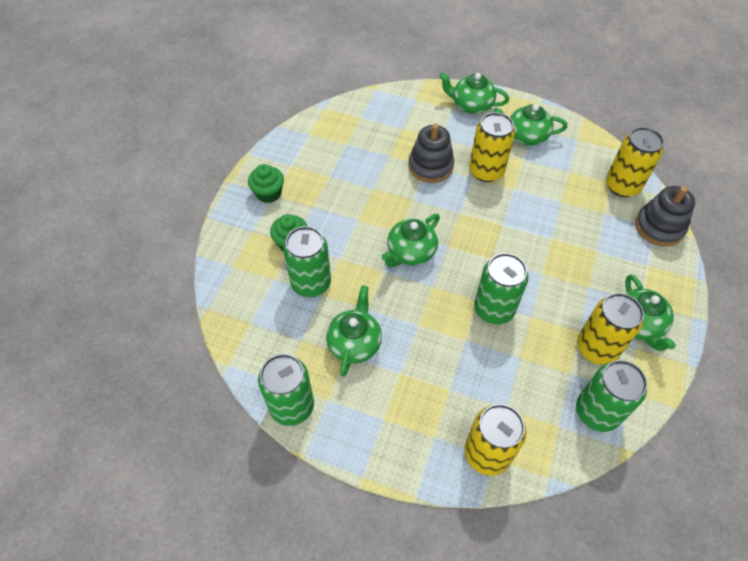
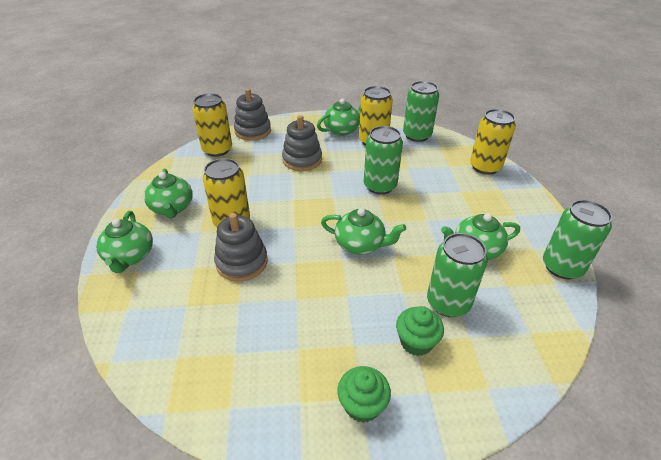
camera: 115 degrees left, 15 degrees down
(575, 255) = (302, 160): none -> grey stacking toy

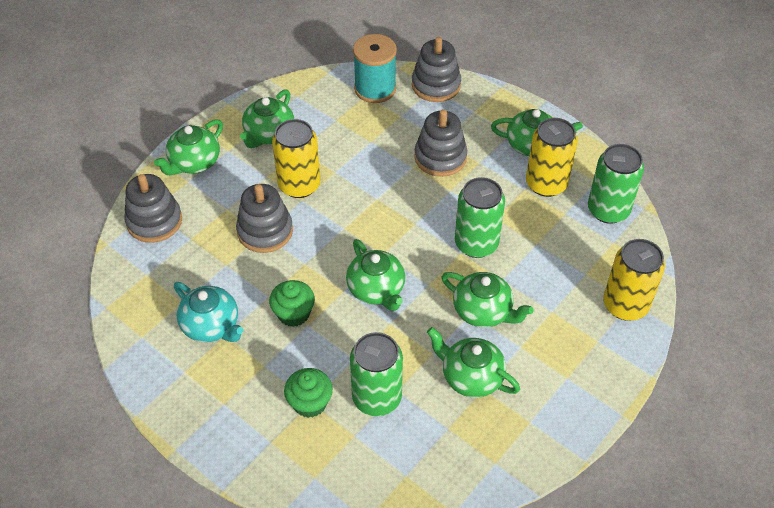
camera: 45 degrees right, 10 degrees up
(139, 315) = (154, 221): none -> grey stacking toy
(217, 150) = (375, 89): yellow can -> turquoise spool
(279, 351) = (211, 326): none -> turquoise teapot
(362, 405) = (218, 408): green cupcake -> green cupcake (293, 314)
(431, 214) = (483, 311): none -> green teapot
(562, 267) = (527, 458): green can -> none

